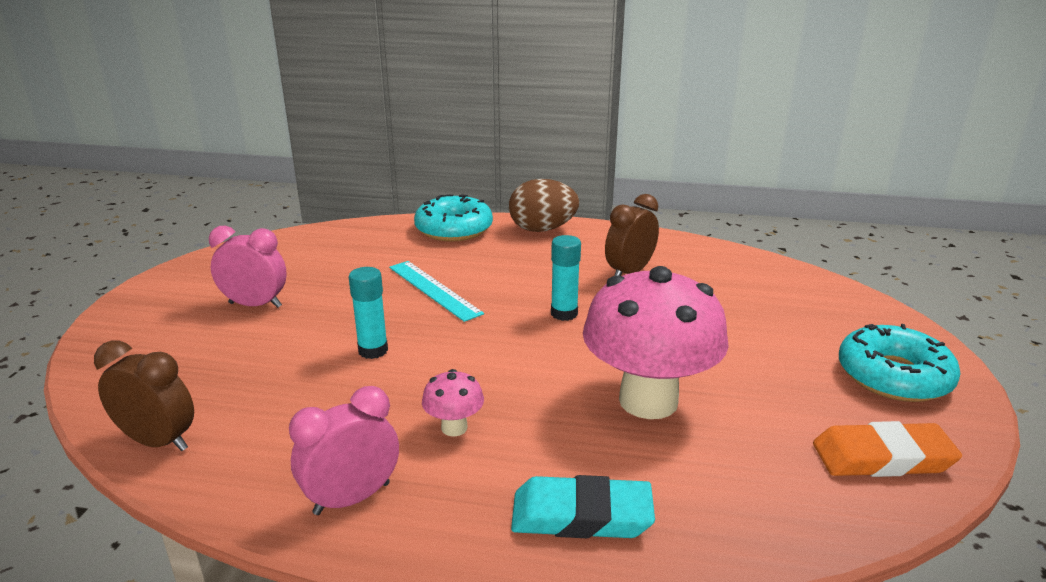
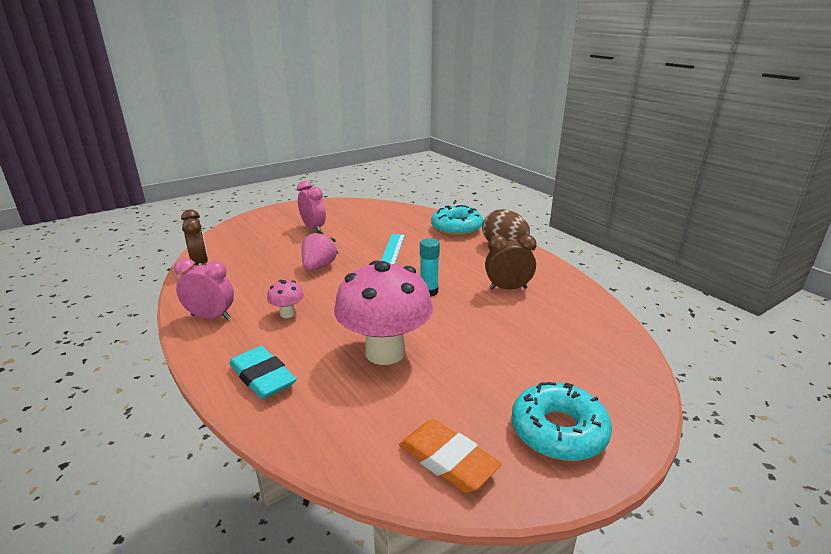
camera: 45 degrees right, 0 degrees up
(373, 350) = (318, 267): turquoise glue stick -> pink strawberry

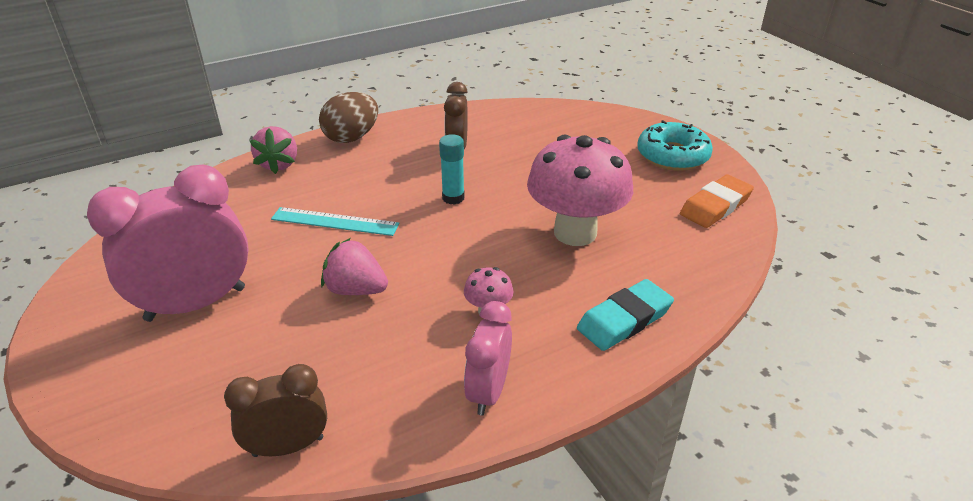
camera: 85 degrees left, 10 degrees up
(313, 228) = (196, 304): pink clock -> pink clock, size x1.73
(456, 228) = (279, 164): turquoise donut -> pink strawberry

